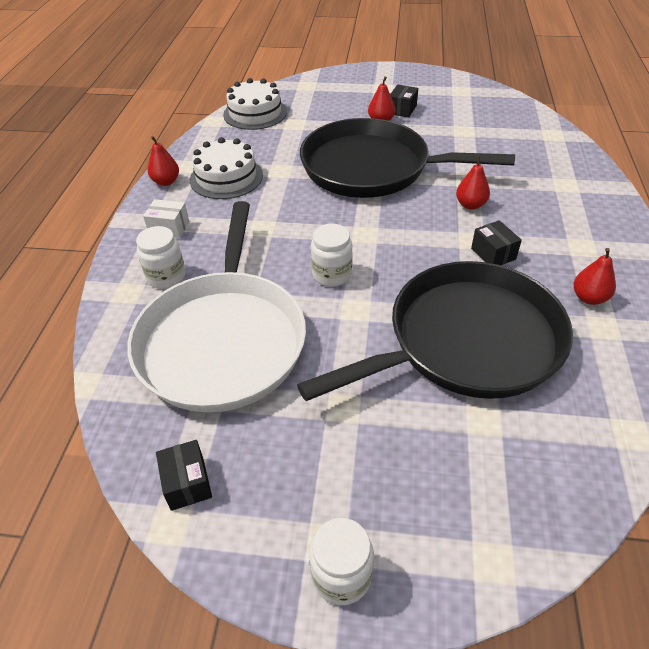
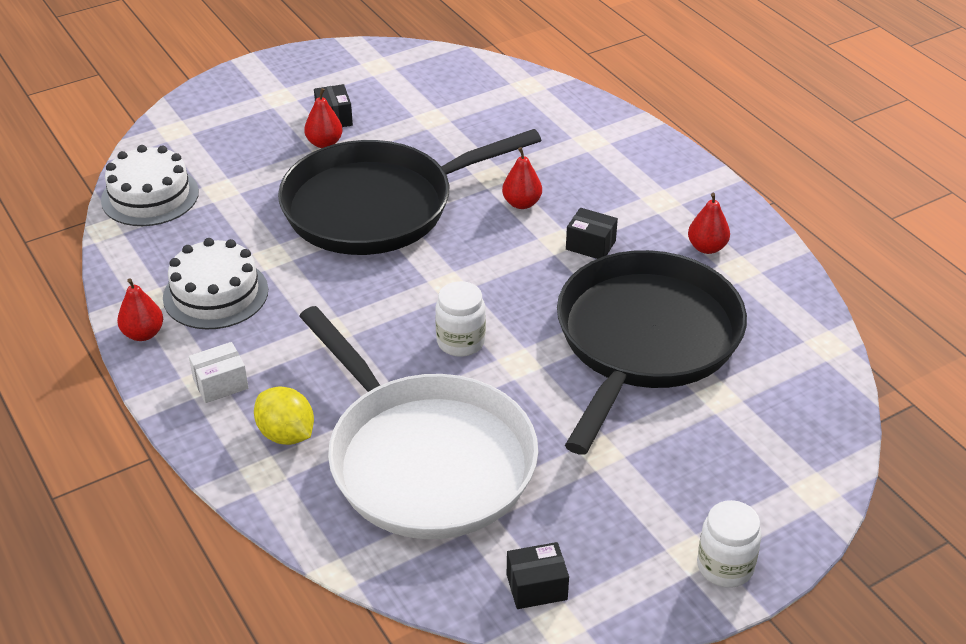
camera: 40 degrees left, 5 degrees down
(166, 276) = (286, 434): white jar -> yellow lemon
(187, 483) = (536, 587): black box -> black box turned 45 degrees counterclockwise

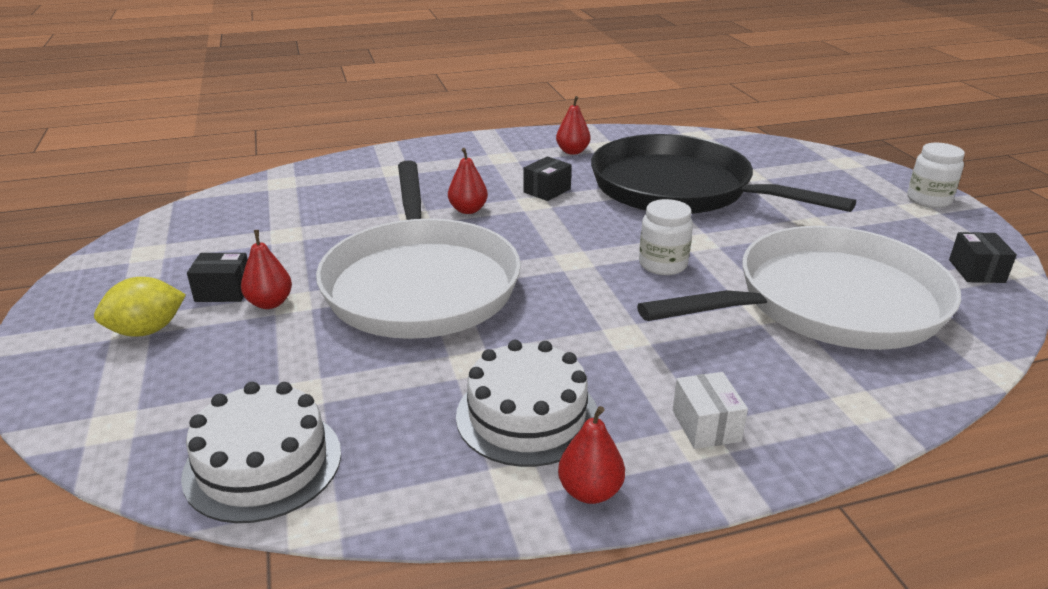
camera: 75 degrees left, 10 degrees down
(286, 434) = (797, 383): yellow lemon -> yellow lemon (147, 330)
(376, 206) = (420, 283): black pan -> white pan

